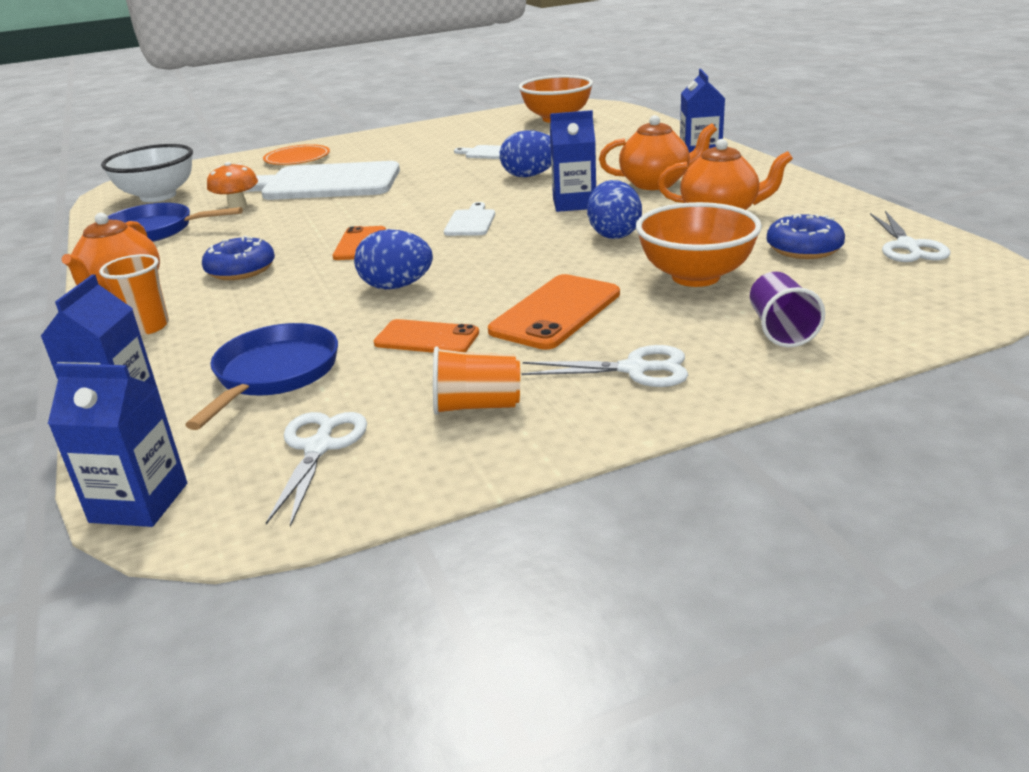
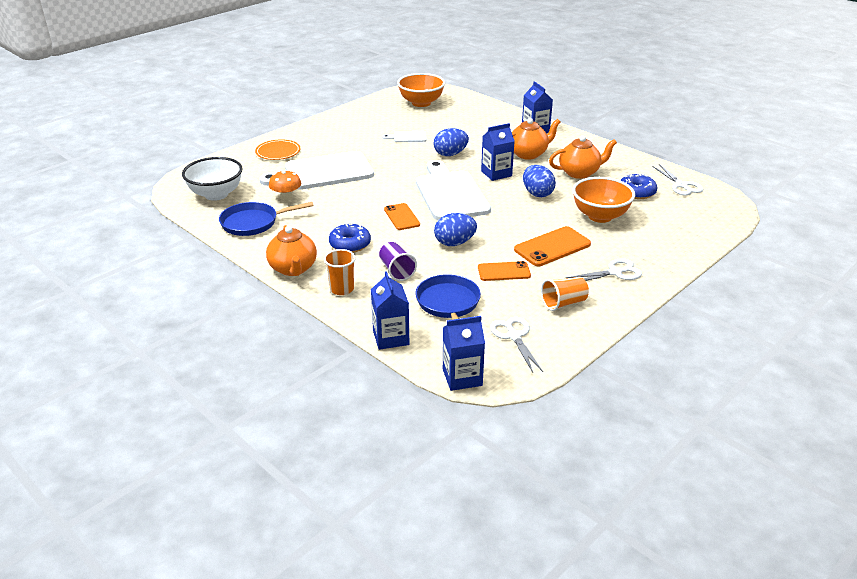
camera: 25 degrees left, 5 degrees up
(470, 222) = (450, 193): white cutting board -> white cutting board, size x2.32
(556, 312) = (552, 247): orange phone -> orange phone turned 45 degrees clockwise
(780, 329) = (660, 241): purple cup -> purple cup (396, 271)

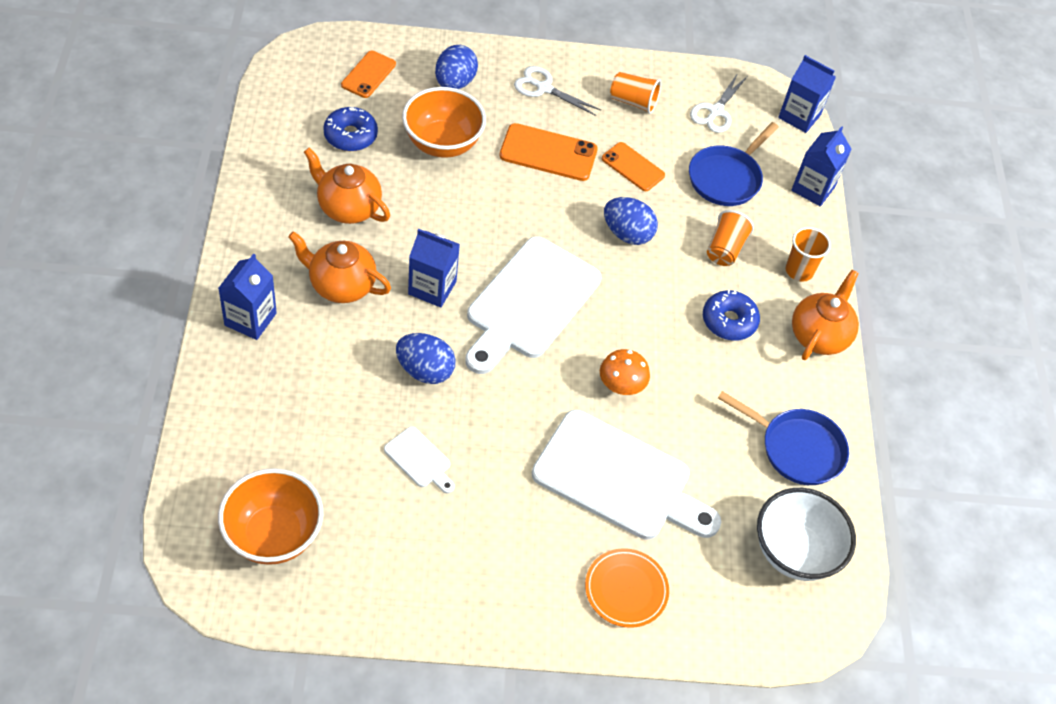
camera: 140 degrees left, 20 degrees up
(286, 197) = (715, 466): orange mushroom -> orange mushroom (621, 386)
(396, 271) = (725, 249): purple cup -> orange cup
(401, 217) = (629, 314): orange phone -> orange phone (368, 75)
(537, 193) = (444, 221): blue egg -> blue egg (454, 82)
(681, 185) = (292, 104): white scissors -> none

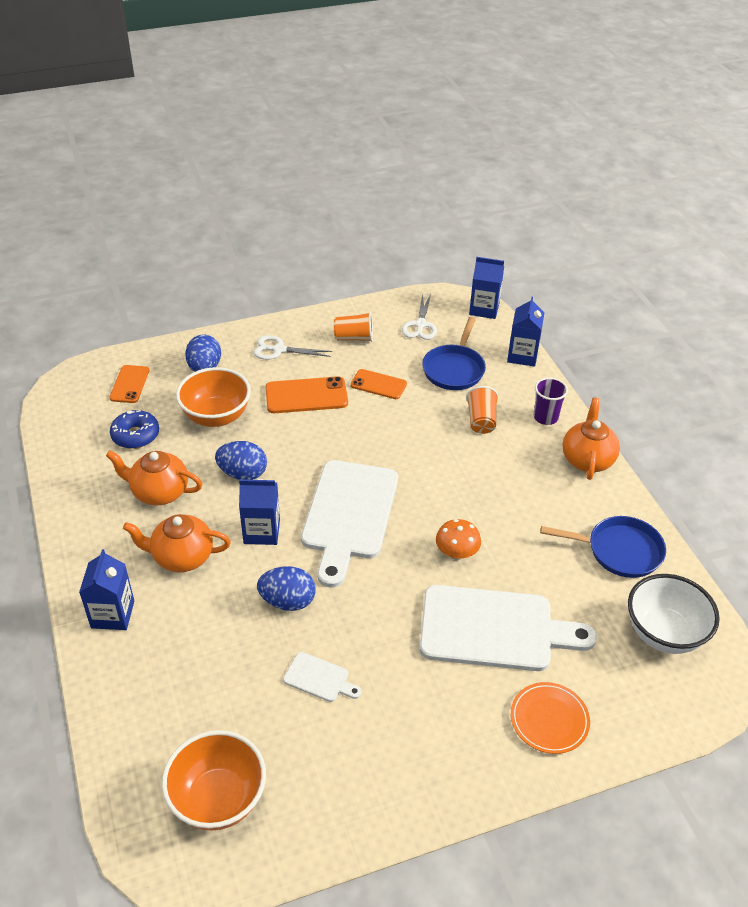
camera: 15 degrees left, 10 degrees down
(627, 234) = (400, 435): blue egg -> blue egg (243, 473)
(729, 321) = (513, 473): blue donut -> none
(799, 271) = (545, 417): orange cup -> purple cup

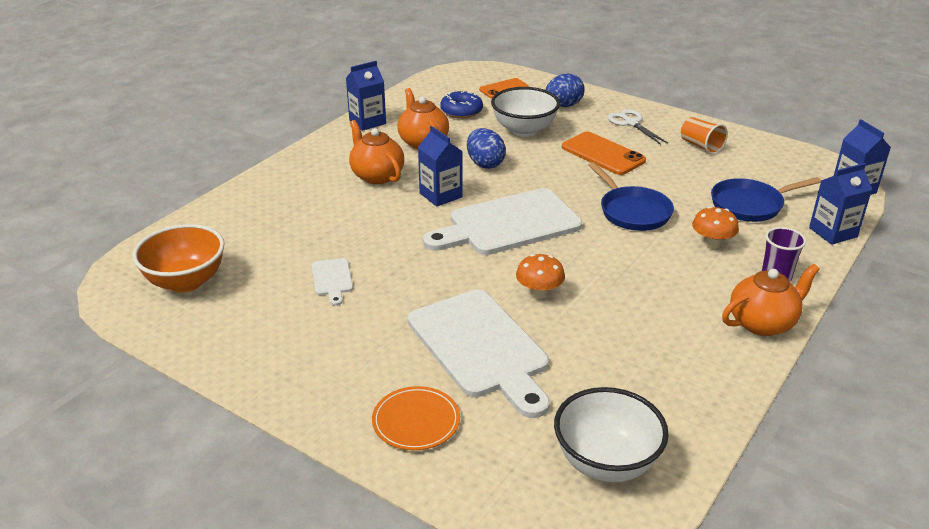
camera: 55 degrees right, 10 degrees down
(113, 614) = (298, 173): blue carton -> blue carton (367, 122)
(216, 416) = (524, 130): orange bowl -> white bowl
(288, 601) = (389, 234): blue egg -> none
(378, 384) = (668, 178): orange phone -> none
(420, 325) = (772, 167): white scissors -> none
(481, 421) = (712, 243): orange cup -> orange mushroom
(619, 551) = (673, 389): blue pan -> blue pan (632, 211)

